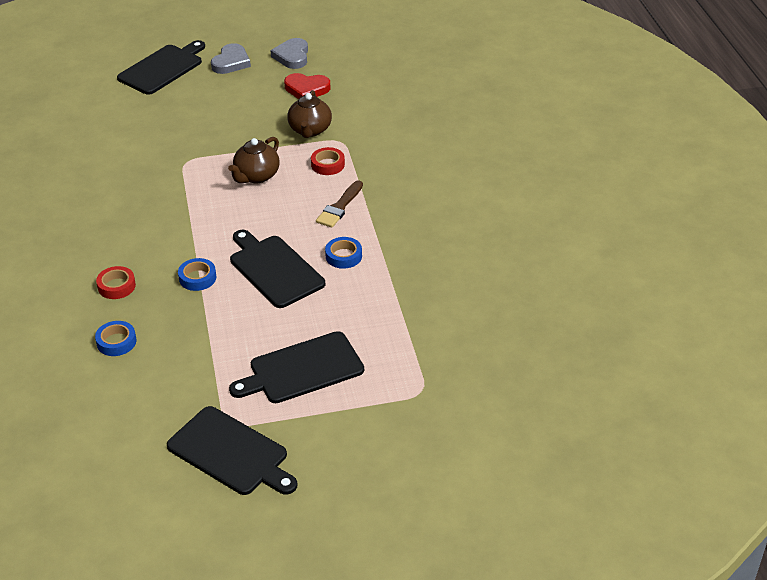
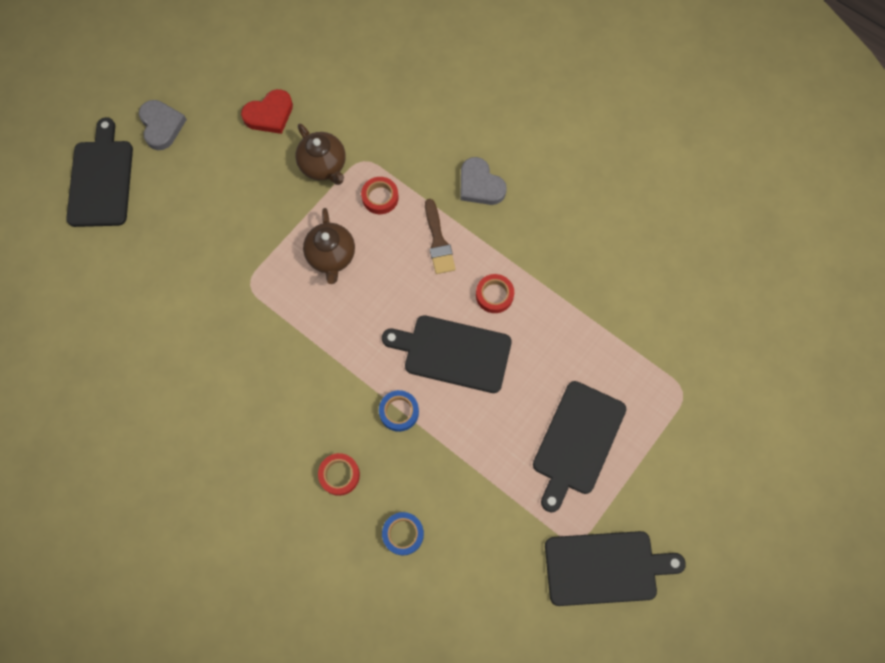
camera: 40 degrees left, 30 degrees up
(292, 56) = (213, 79): grey heart -> grey heart (480, 185)
(343, 256) = (494, 295): blue tape -> red tape

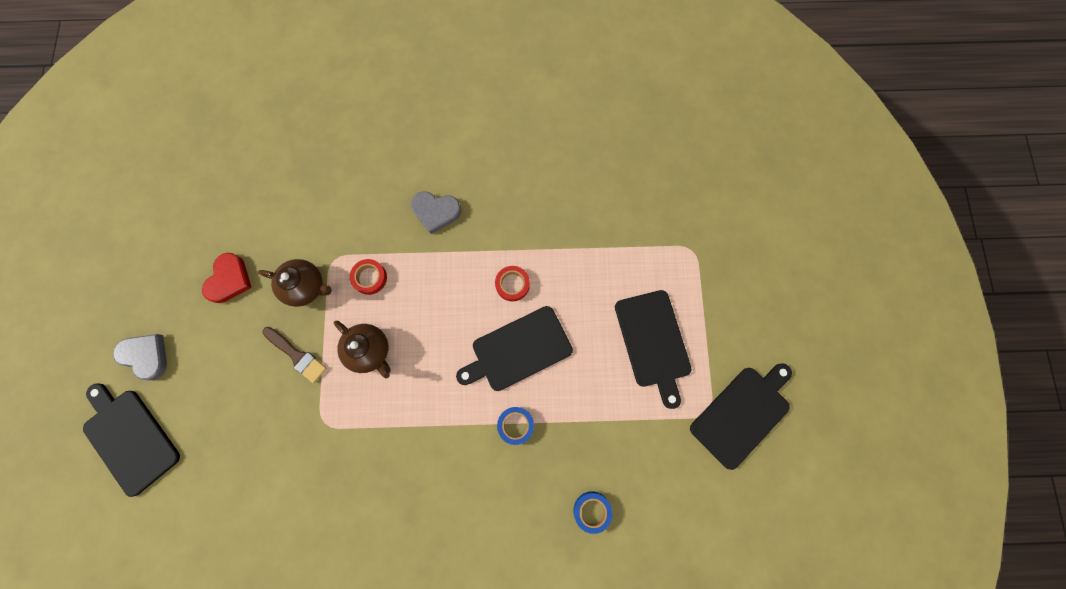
camera: 40 degrees left, 5 degrees up
(339, 475) = (511, 508): red tape -> none
(438, 241) = (440, 277): brown brush -> brown brush (297, 355)

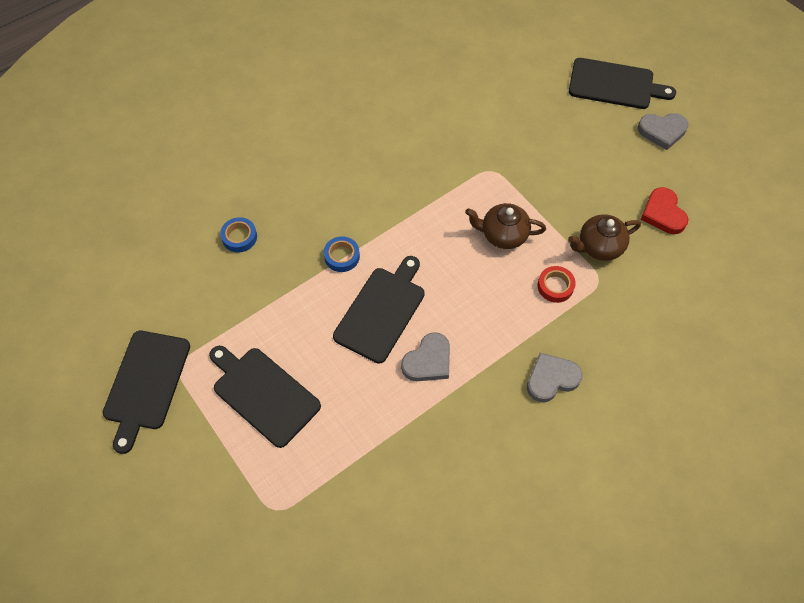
camera: 145 degrees right, 15 degrees down
(297, 355) = (555, 198): brown brush -> none
(512, 284) = (428, 361): red tape -> grey heart

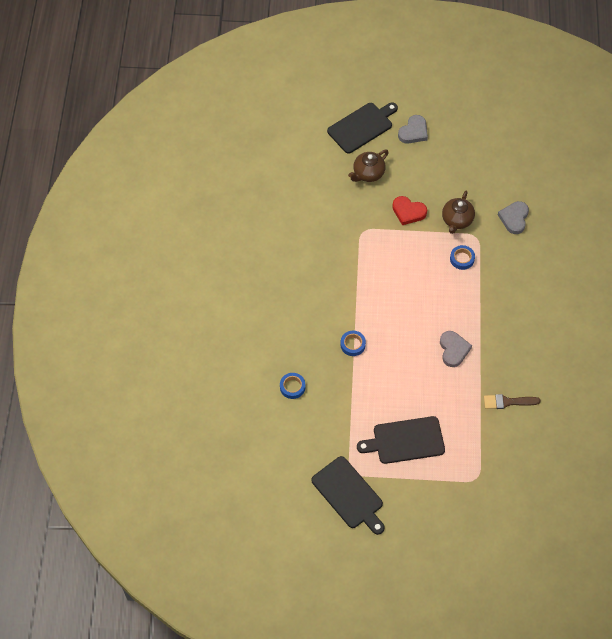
camera: 50 degrees left, 0 degrees up
(381, 311) = (404, 350): black cutting board -> none
(412, 472) = (508, 402): none -> brown brush
(503, 235) = (409, 258): brown teapot -> brown teapot (368, 173)
(551, 379) = (511, 302): grey heart -> grey heart (514, 218)
(555, 286) = (462, 259): red tape -> blue tape
(663, 213) = (463, 175): red heart -> red heart (408, 212)

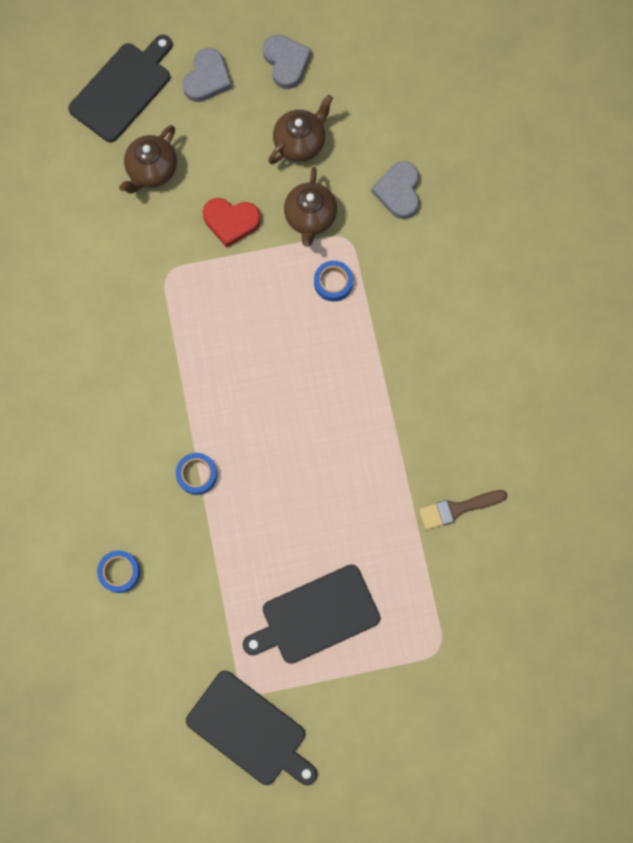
camera: 15 degrees left, 15 degrees up
(453, 350) = (355, 442): grey heart -> grey heart (286, 62)
(461, 178) = (300, 142): none -> brown teapot

